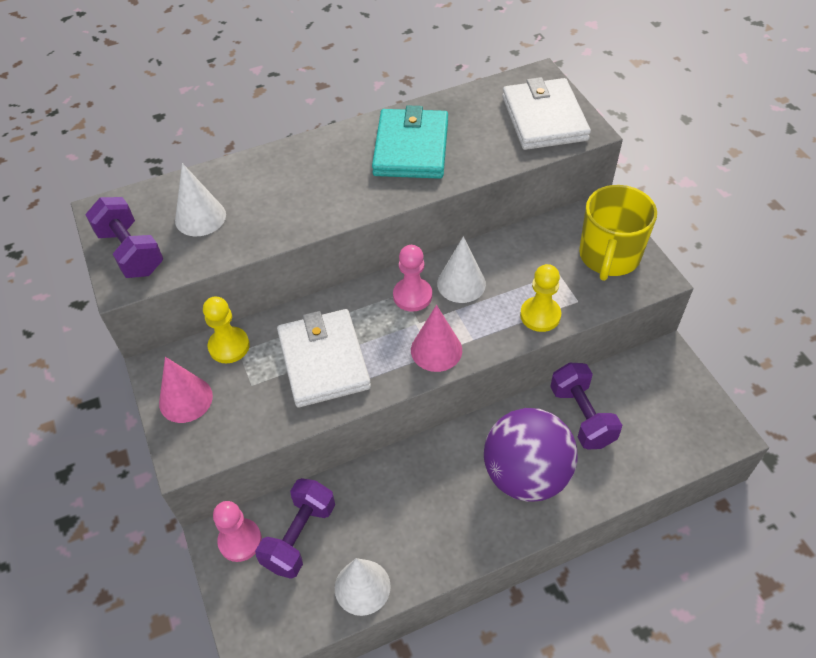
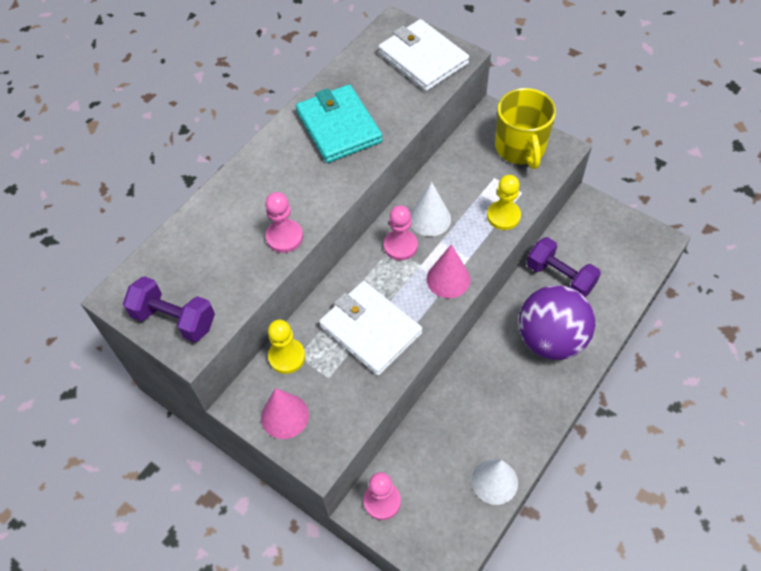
camera: 30 degrees left, 5 degrees up
(200, 217) = (210, 262): white cone -> none
(282, 225) = (284, 237): none -> pink pawn
(299, 536) = (424, 472): purple dumbbell -> none

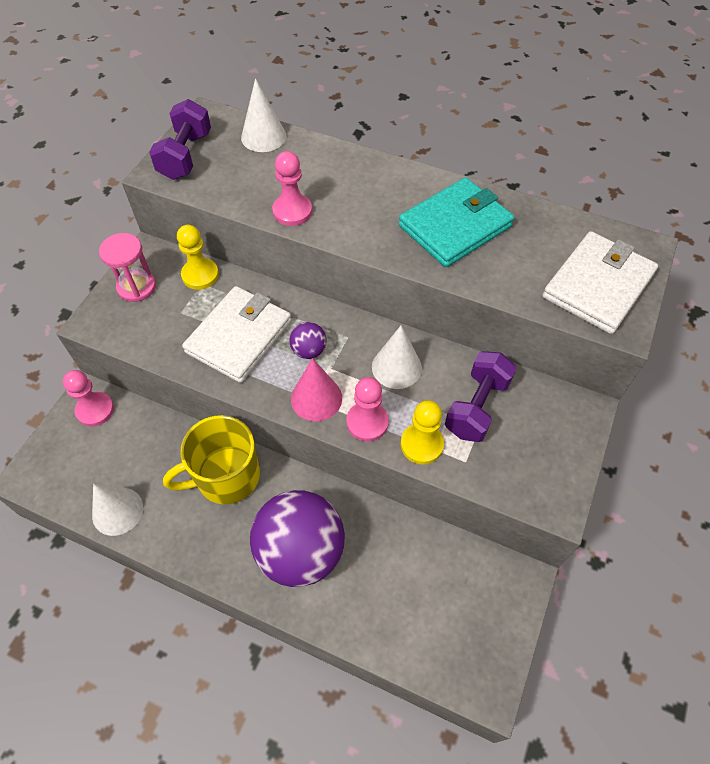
camera: 75 degrees right, 0 degrees up
(172, 248) = (263, 136): none -> white cone
(285, 416) = (136, 287): pink cone -> pink hourglass
(398, 278) = (309, 350): none -> purple ball
(400, 246) = (351, 345): pink pawn -> pink pawn (367, 422)
(520, 148) = (540, 451): yellow mug -> yellow mug (226, 477)
(560, 277) = (393, 553): purple dumbbell -> purple dumbbell (477, 407)

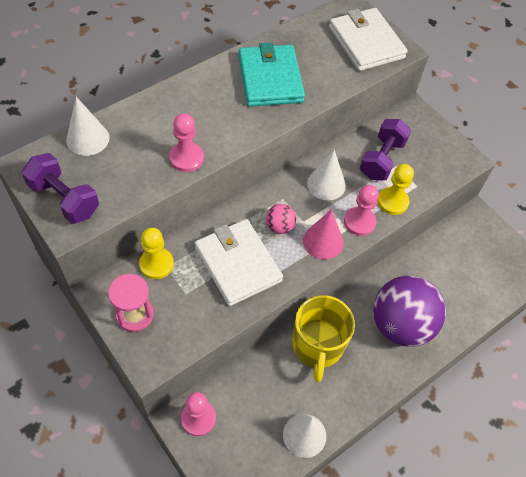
camera: 65 degrees left, 0 degrees up
(309, 350) = (279, 226): purple ball -> pink ball
(477, 407) = (382, 159): purple dumbbell -> purple dumbbell turned 60 degrees clockwise

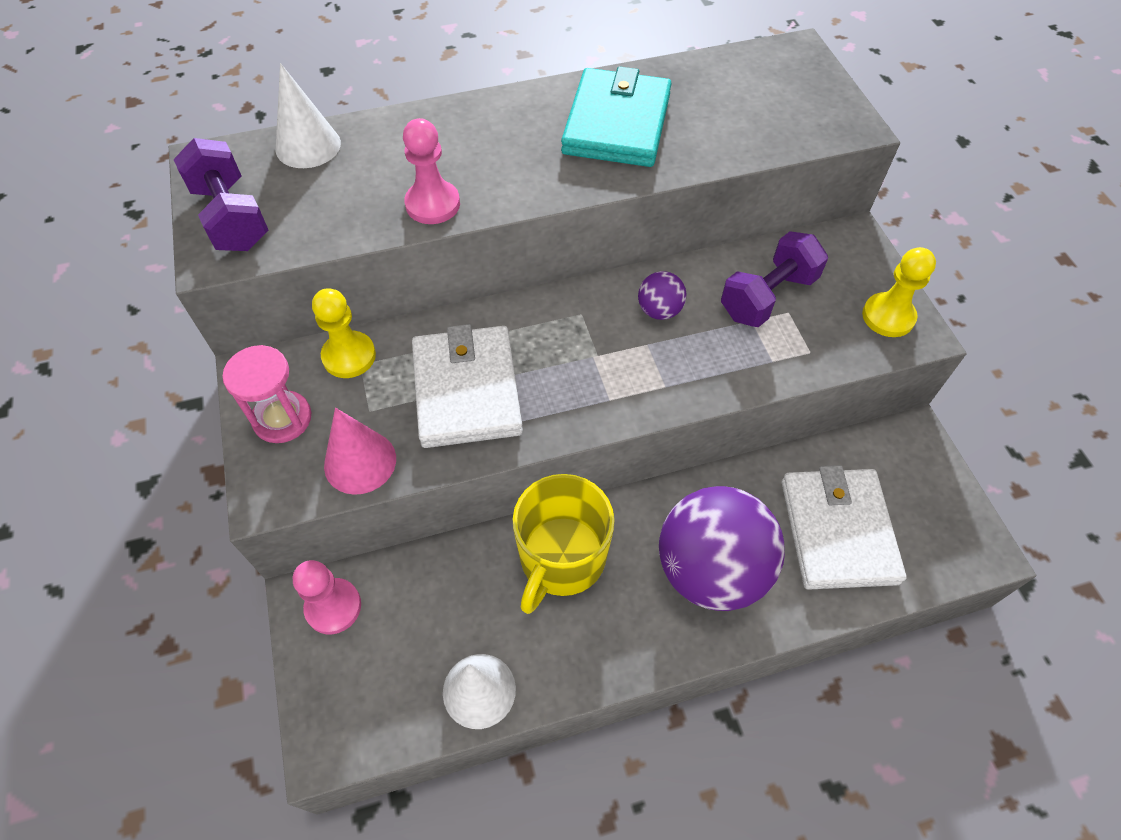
camera: 25 degrees right, 0 degrees up
(279, 226) = (556, 353): pink ball -> none
(323, 241) = (615, 394): pink cone -> pink cone (360, 462)
(326, 184) = (659, 310): white cone -> purple ball
(359, 222) = (688, 381): pink pawn -> none
(366, 43) = (798, 104): white wallet -> white wallet (838, 531)
(392, 201) = (758, 365): yellow pawn -> yellow pawn (888, 316)

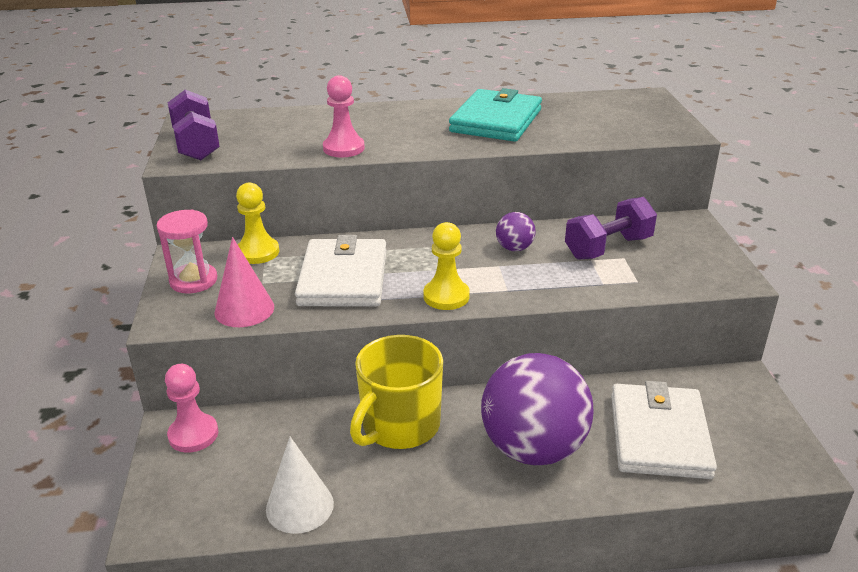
camera: 10 degrees right, 25 degrees down
(308, 146) = (264, 117): white cone -> none
(888, 316) = (711, 267): yellow pawn -> yellow pawn (446, 296)

